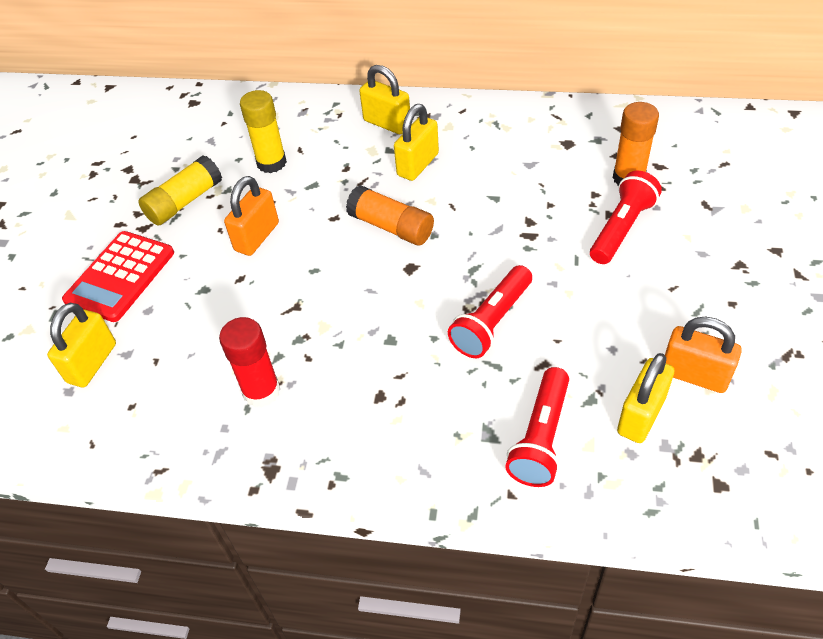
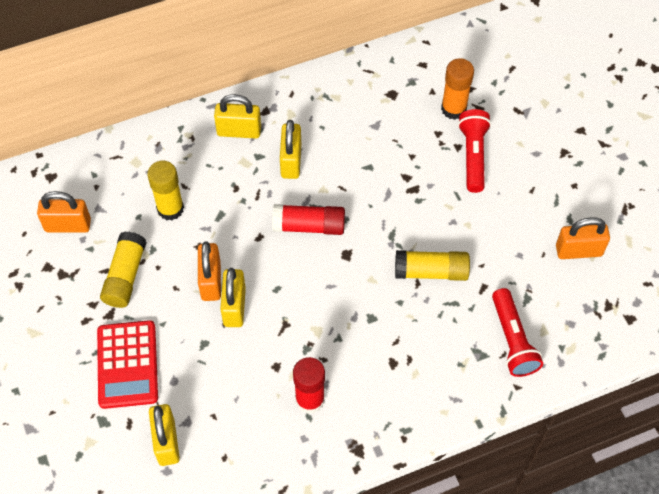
camera: 35 degrees left, 10 degrees up
(173, 143) = (68, 225): none -> orange padlock
(391, 227) = (309, 226): orange glue stick -> red glue stick
(492, 322) = (431, 272): red flashlight -> yellow glue stick
(641, 415) = (562, 295): yellow padlock -> yellow padlock (234, 307)

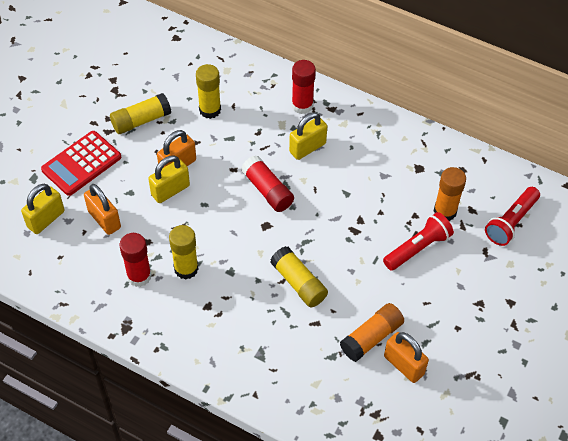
camera: 50 degrees right, 5 degrees down
(68, 225) = (150, 69): orange padlock -> orange padlock (104, 219)
(239, 131) = (302, 105): yellow padlock -> red glue stick
(336, 353) = (186, 269): none -> yellow glue stick
(512, 340) = (289, 368): red flashlight -> red flashlight (511, 222)
(532, 255) = (371, 337): none -> orange glue stick

